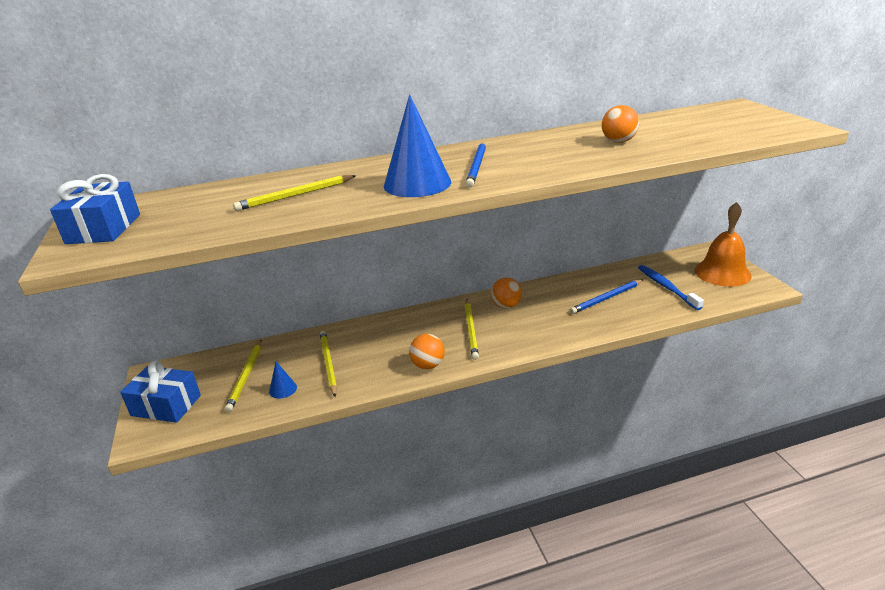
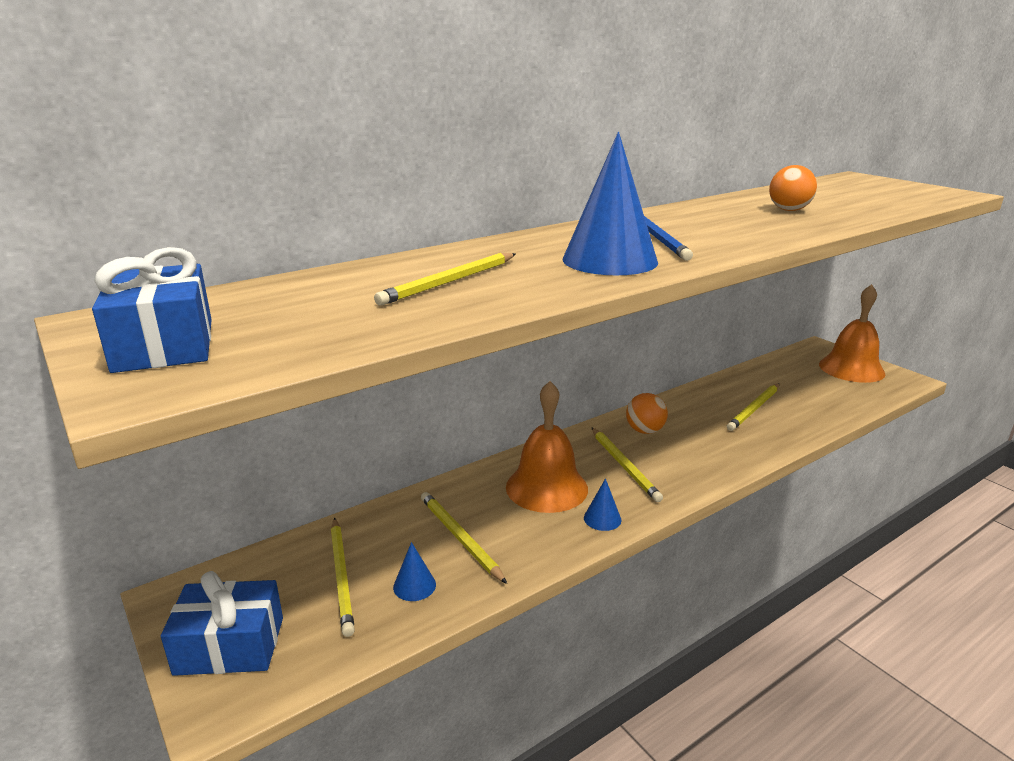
camera: 20 degrees left, 5 degrees down
(406, 338) = (546, 487): none -> orange bell
(428, 365) = (602, 519): orange ball -> blue cone
(606, 298) = (754, 409): blue pencil -> yellow pencil
(667, 287) = (808, 390): blue toothbrush -> none

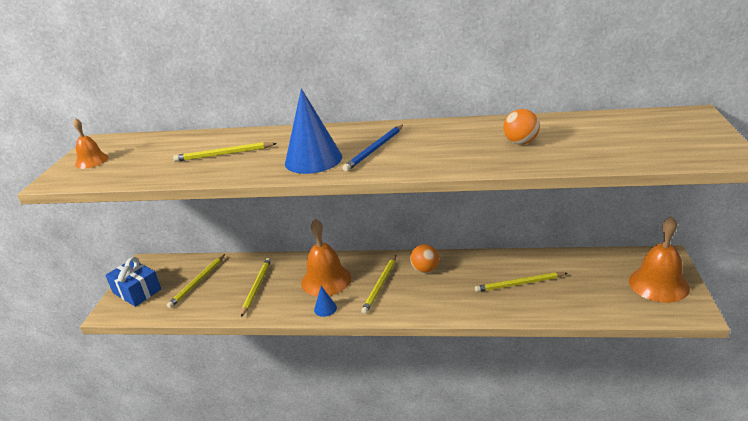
camera: 45 degrees right, 5 degrees up
(164, 345) = (91, 161): blue gift -> orange bell
(414, 585) = (214, 299): blue cone -> none

